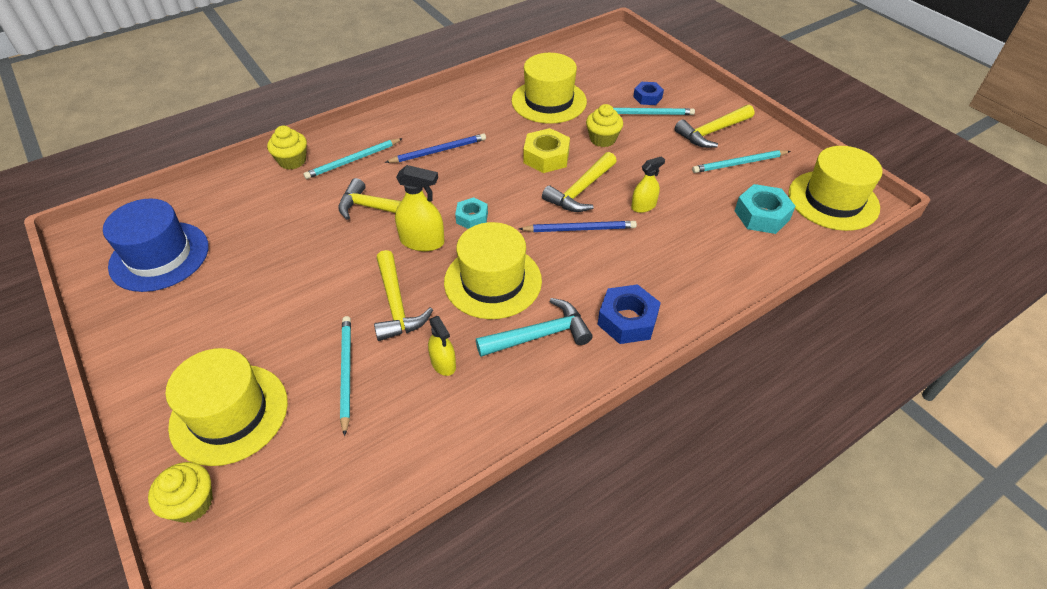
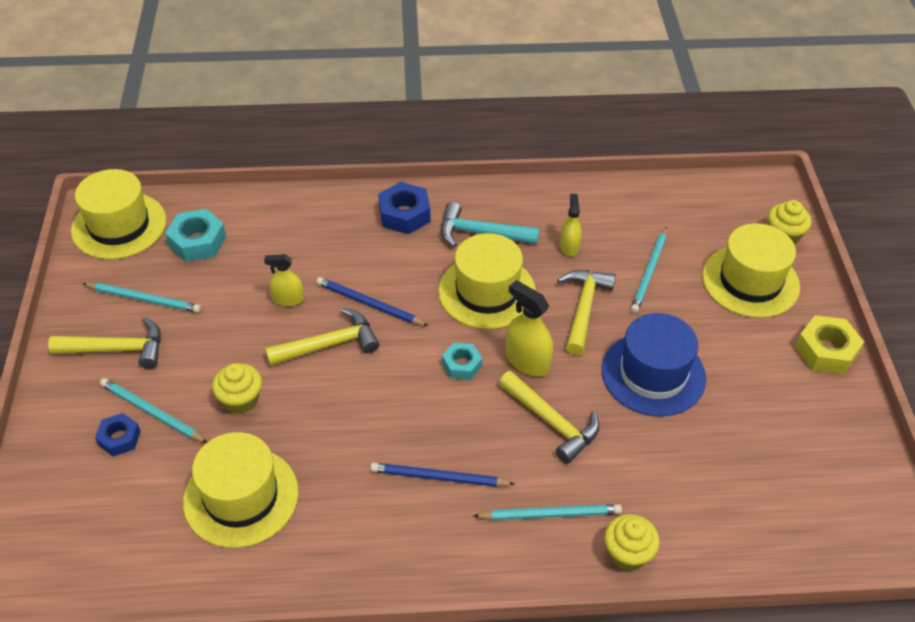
camera: 150 degrees left, 0 degrees up
(159, 256) = (809, 470): blue hat -> blue hat (653, 374)
(546, 157) = (325, 405): yellow nut -> yellow nut (826, 351)

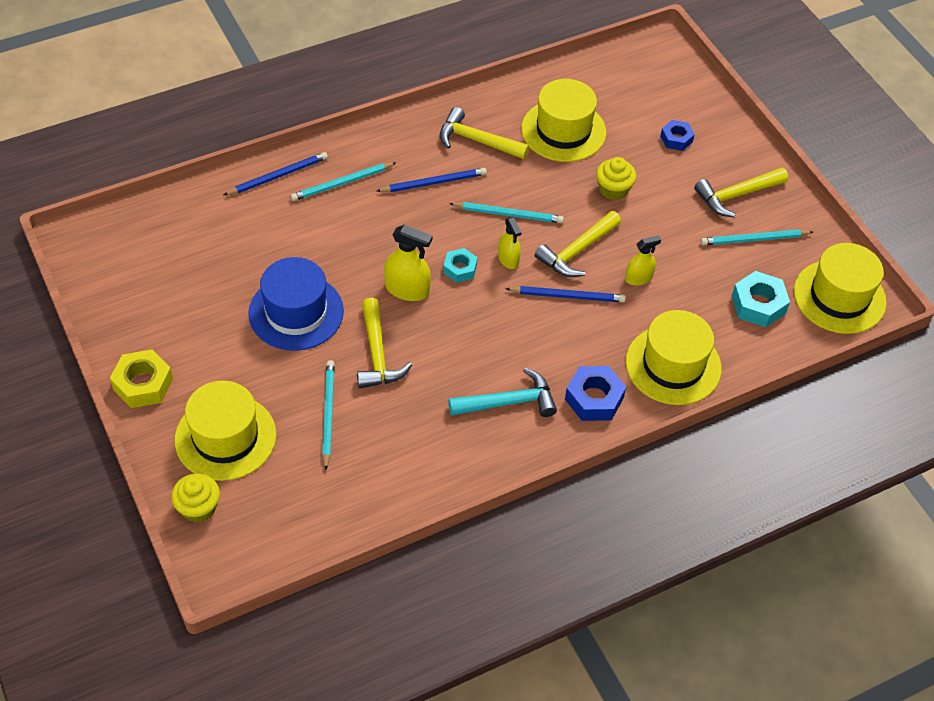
camera: 155 degrees right, 5 degrees up
(151, 412) = (669, 161): turquoise pencil -> turquoise pencil (508, 214)
(487, 292) = (472, 342): yellow hat -> yellow hat (673, 365)
(551, 422) = (366, 246): yellow hammer -> yellow hammer (477, 141)
(569, 246) = (416, 417): yellow spray bottle -> yellow spray bottle (508, 259)
(628, 553) = (278, 176): yellow cupcake -> blue pencil

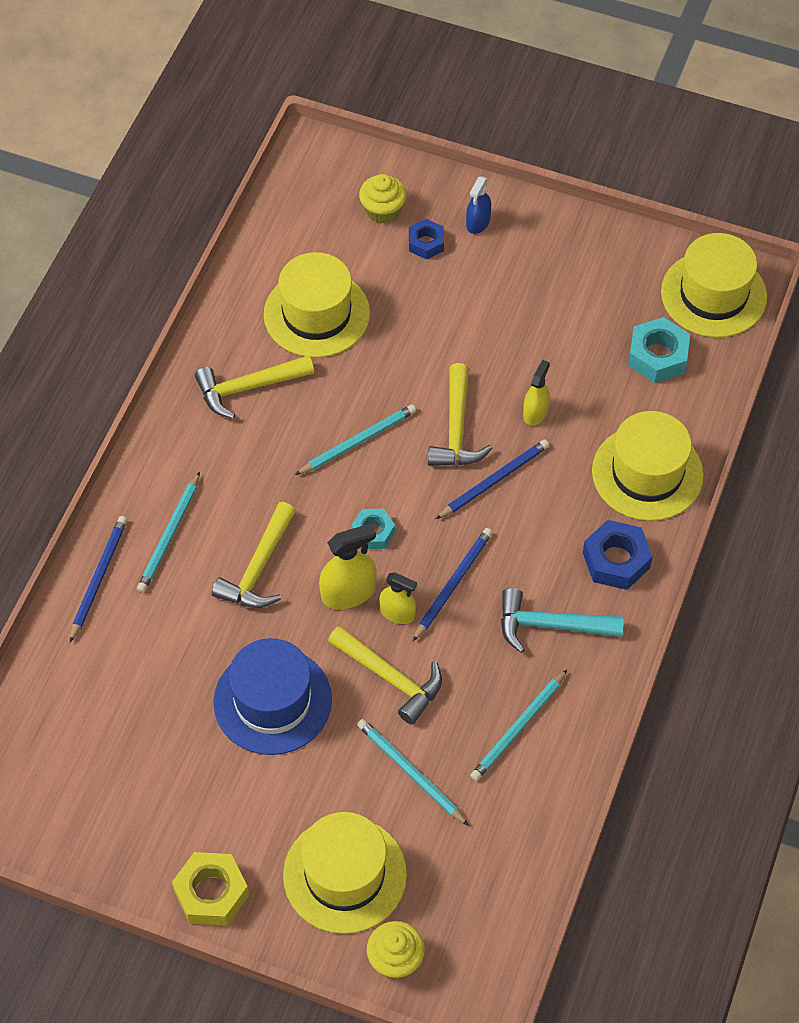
camera: 40 degrees left, 5 degrees up
(434, 182) = (255, 464): blue pencil -> blue pencil (453, 584)
(508, 259) = (405, 487): yellow spray bottle -> yellow spray bottle (397, 613)
(508, 402) = (550, 625): turquoise hammer -> turquoise hammer turned 120 degrees counterclockwise
(613, 189) = (424, 340): yellow cupcake -> yellow cupcake (383, 210)
(723, 150) = (478, 222): none -> blue spray bottle
(736, 195) = (534, 261): yellow hammer -> yellow hammer (258, 568)
(754, 239) = (592, 294): turquoise pencil -> turquoise pencil (518, 728)

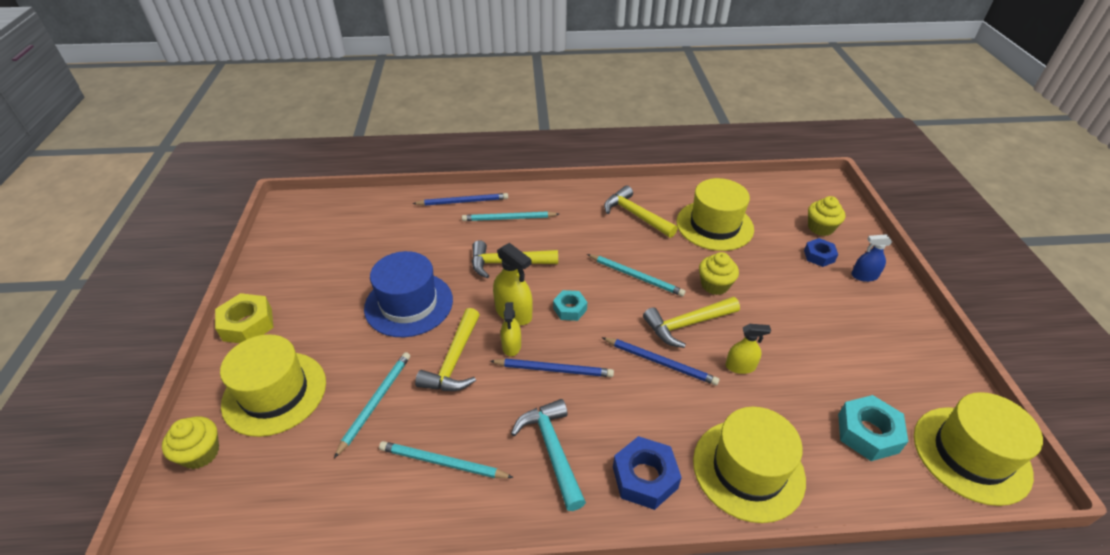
camera: 65 degrees right, 15 degrees down
(414, 370) = (714, 285): none -> yellow cupcake

